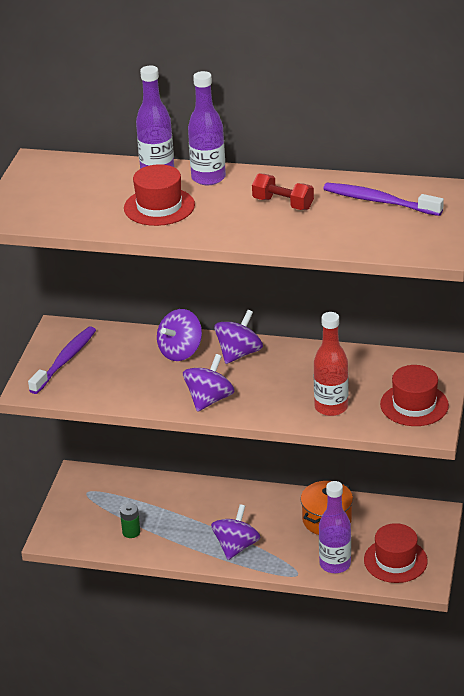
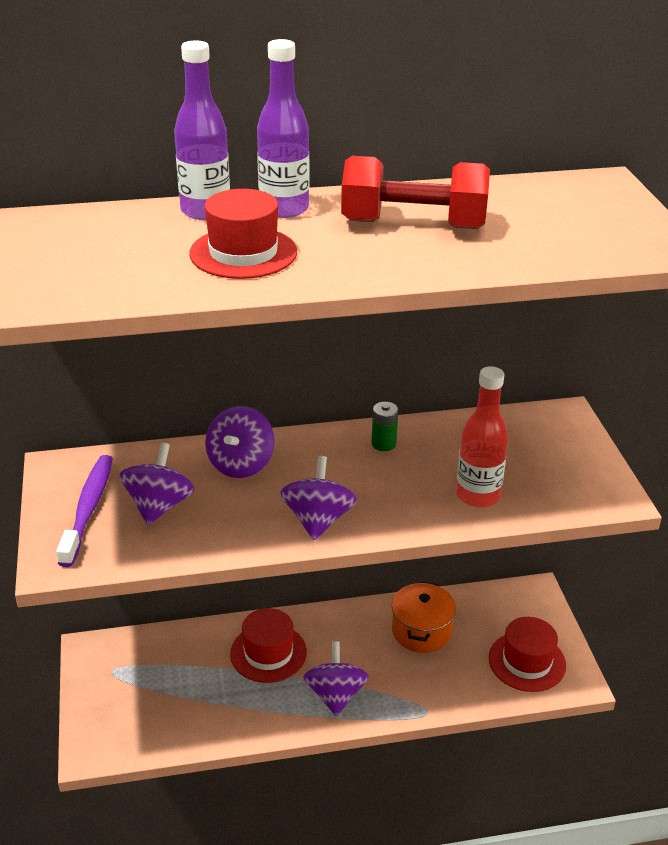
camera: 25 degrees left, 0 degrees up
(131, 532) = (195, 711): green battery -> green battery (383, 444)
(239, 353) = (317, 451): purple spinning top -> purple spinning top (159, 506)
(283, 204) = (413, 224): red dumbbell -> red dumbbell, size x1.68
(335, 564) = (463, 685): purple bottle -> none
(379, 201) = (533, 204): purple toothbrush -> none
(414, 405) = (572, 470): red hat -> red hat (268, 653)

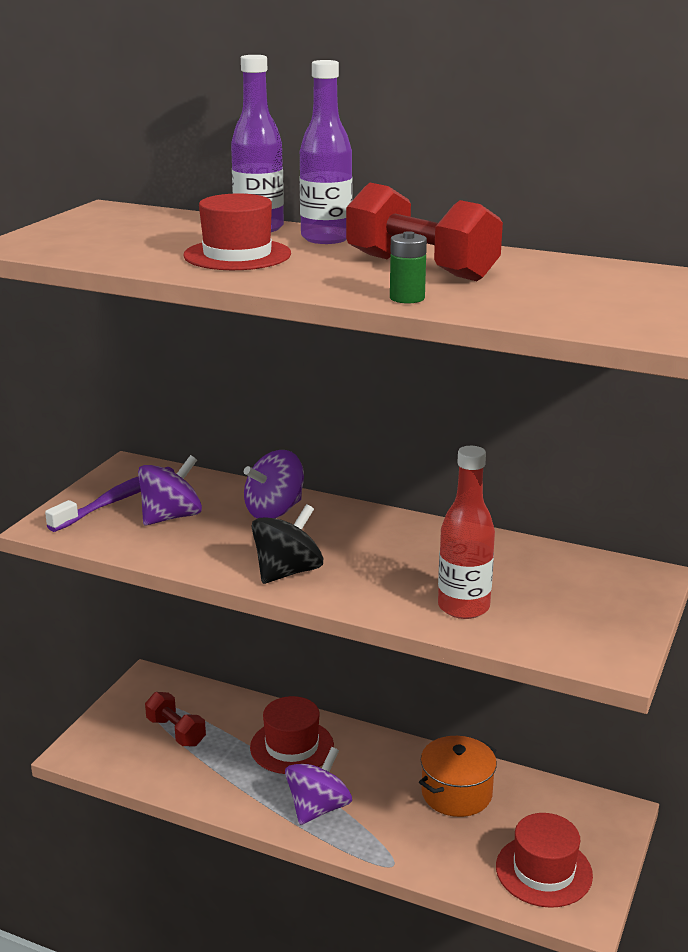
camera: 35 degrees right, 10 degrees down
(161, 687) = (176, 732): none -> red dumbbell
(318, 520) = (287, 572): purple spinning top -> black spinning top
(383, 444) = (423, 538): green battery -> green battery (407, 298)

